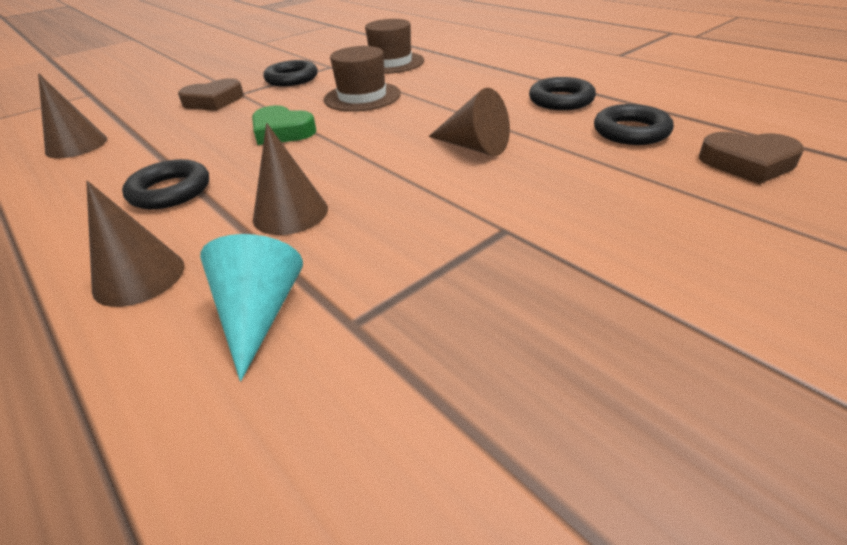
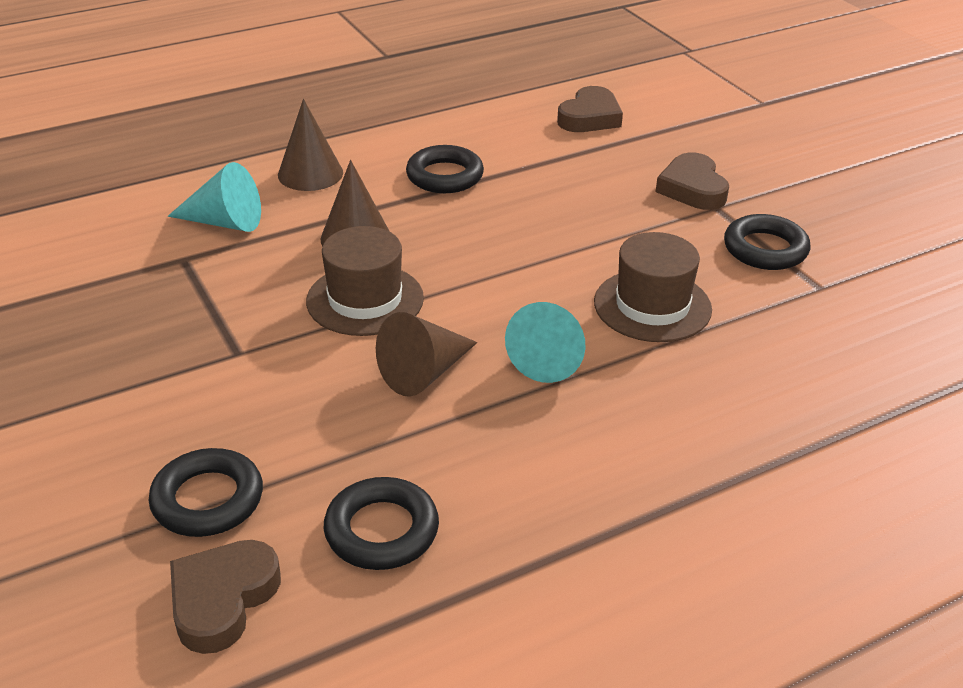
camera: 100 degrees right, 0 degrees up
(76, 145) = (590, 117): brown cone -> brown heart
(282, 132) = (556, 237): green heart -> none
(391, 63) = (818, 353): brown hat -> brown hat (365, 300)
(431, 114) = (550, 357): none -> turquoise cone
(561, 100) = (539, 501): black ring -> black ring (208, 499)

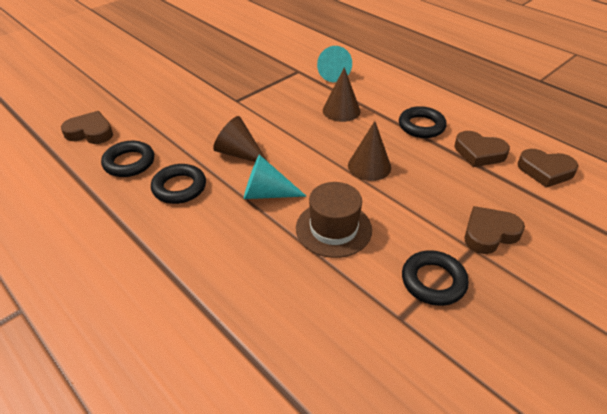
camera: 75 degrees right, 5 degrees up
(208, 499) = (143, 116): black ring -> black ring (179, 187)
(310, 173) = (391, 85): brown cone -> brown cone (369, 166)
(365, 300) = (290, 124): brown hat -> none
(532, 150) = (479, 153): none -> brown heart

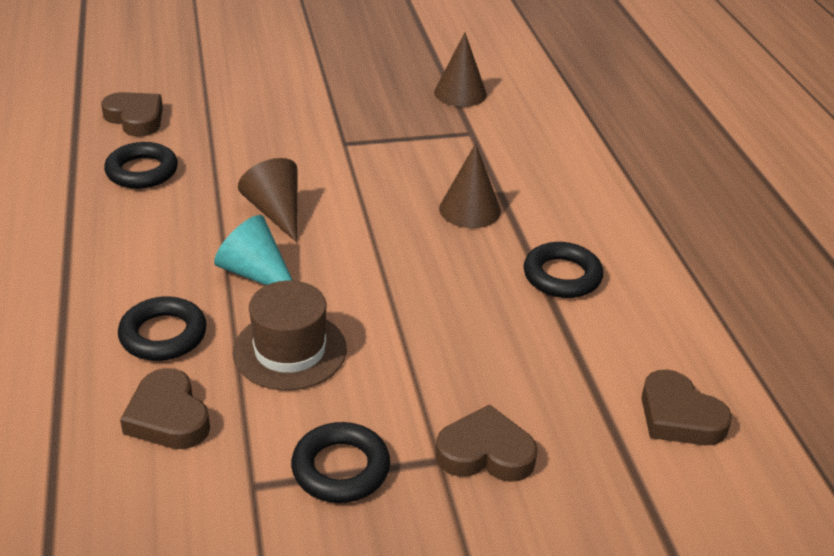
camera: 30 degrees right, 5 degrees down
(179, 187) = (166, 223): black ring -> black ring (163, 335)
(332, 73) = (517, 153): turquoise cone -> none
(369, 166) = (422, 297): brown cone -> brown cone (460, 93)
(479, 153) = (605, 347): brown heart -> brown heart (168, 417)

